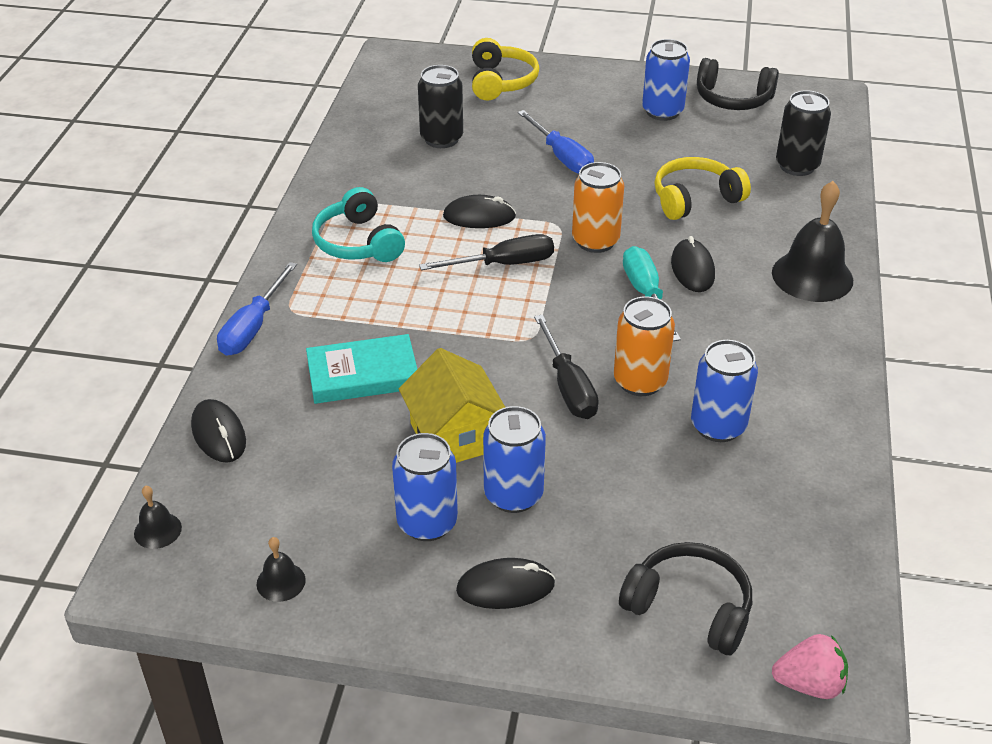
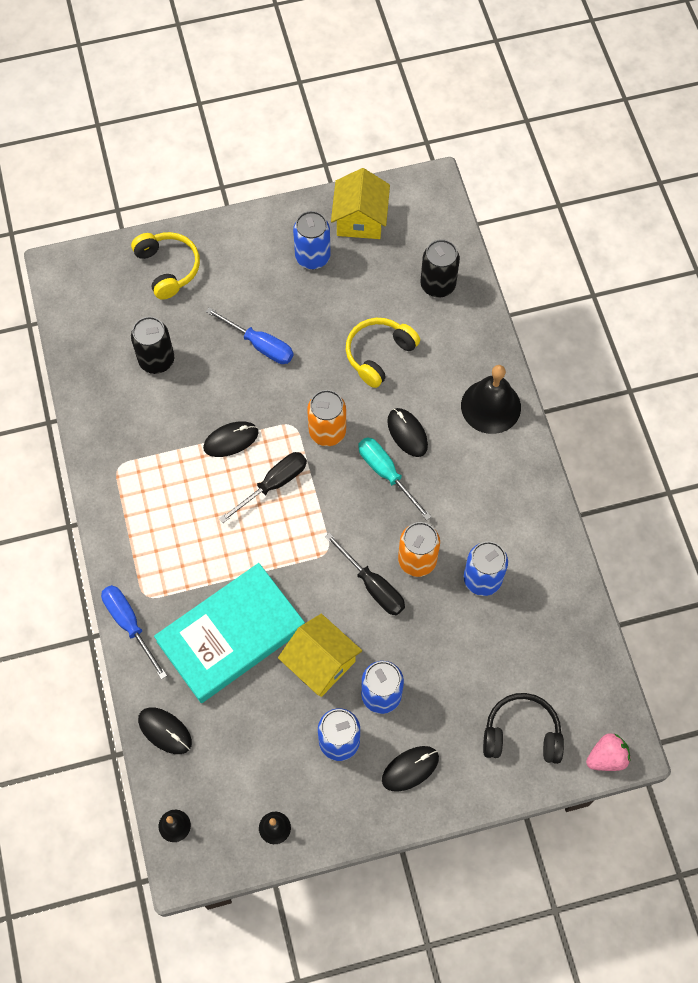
camera: 25 degrees left, 25 degrees up
(253, 327) = (129, 624): blue screwdriver -> blue screwdriver turned 150 degrees clockwise
(358, 242) = (156, 506): turquoise headphones -> none
(363, 374) = (231, 635): turquoise book -> turquoise book, size x1.66
(733, 99) = (360, 219): black headphones -> yellow house

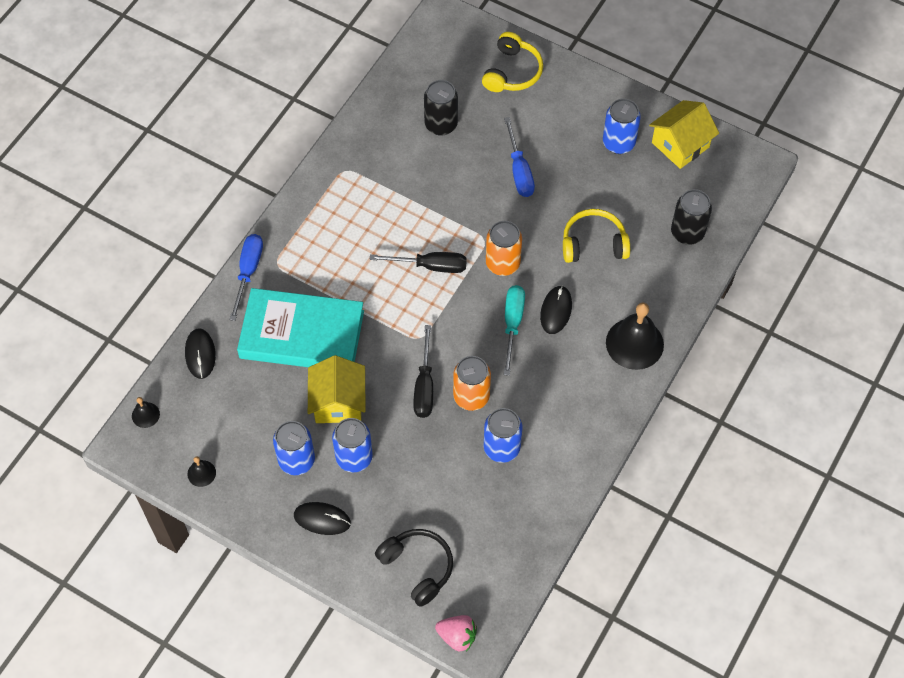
camera: 45 degrees right, 5 degrees down
(231, 440) = (433, 215): black mouse -> none

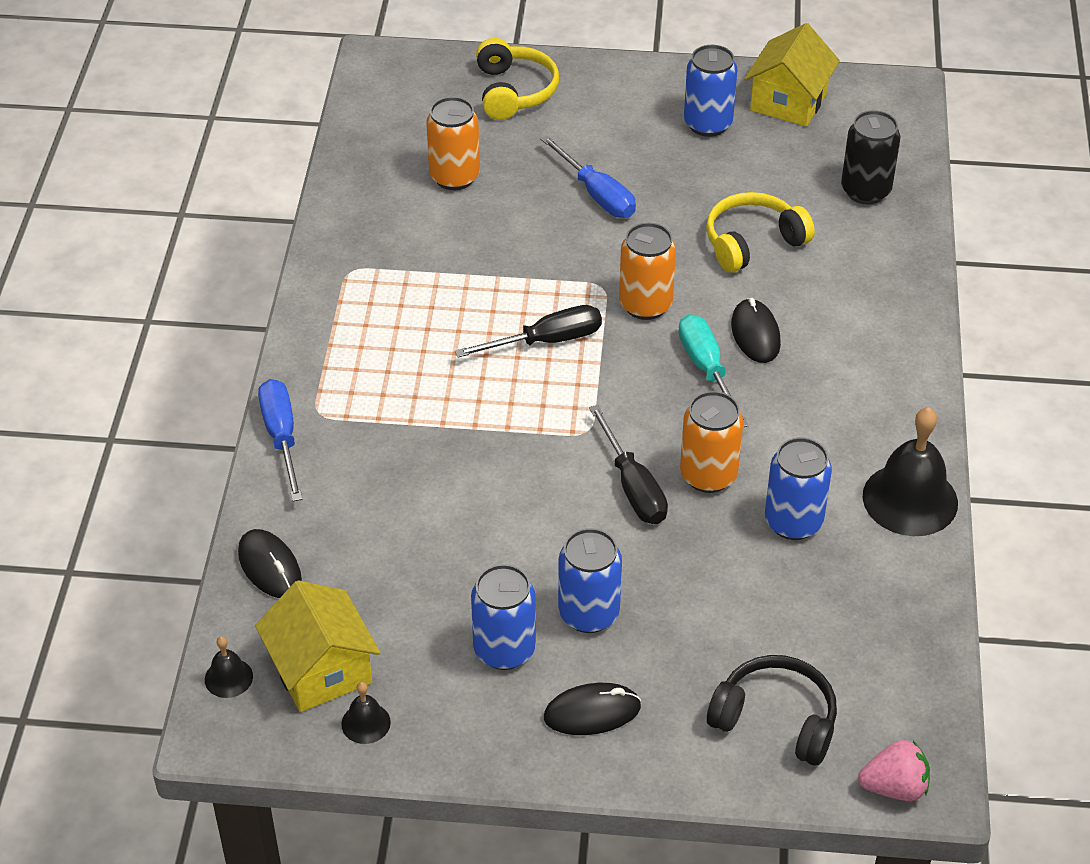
camera: 25 degrees left, 15 degrees down
(302, 334) = (411, 487): turquoise book -> none
(338, 402) = (520, 552): yellow house -> yellow house (321, 670)
(441, 124) = (454, 177): black can -> orange can
(634, 343) = (886, 335): black bell -> black bell (910, 499)

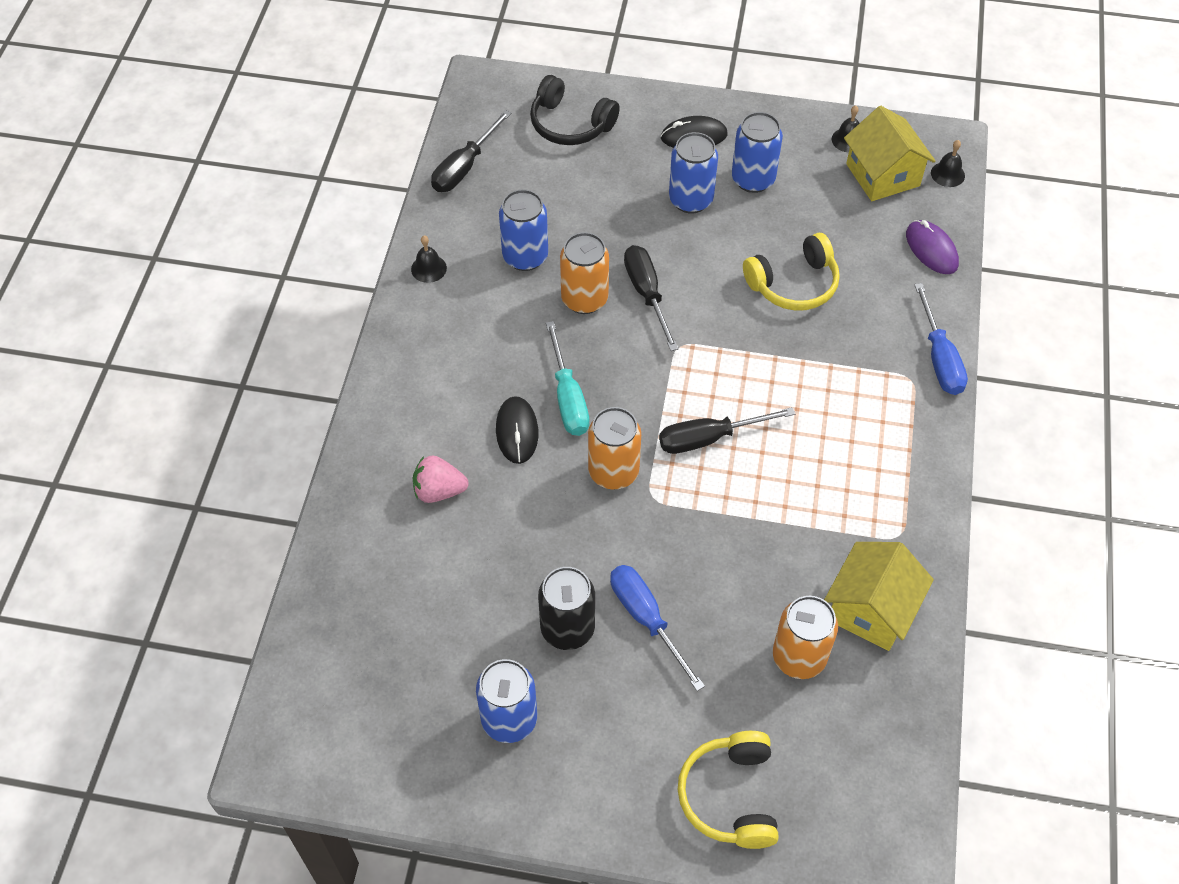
camera: 175 degrees left, 10 degrees up
(270, 567) = (931, 249): black mouse -> purple mouse
(752, 242) = (496, 540): yellow headphones -> yellow headphones (794, 284)
(788, 101) = (408, 750): yellow house -> yellow house (871, 610)
(865, 191) = (362, 601): black can -> black can (567, 629)
(894, 787) = (503, 82): pink strawberry -> pink strawberry (439, 491)
(908, 640) = (464, 167): none -> black screwdriver
(910, 499) = (428, 268): black bell -> black bell, size x0.47

